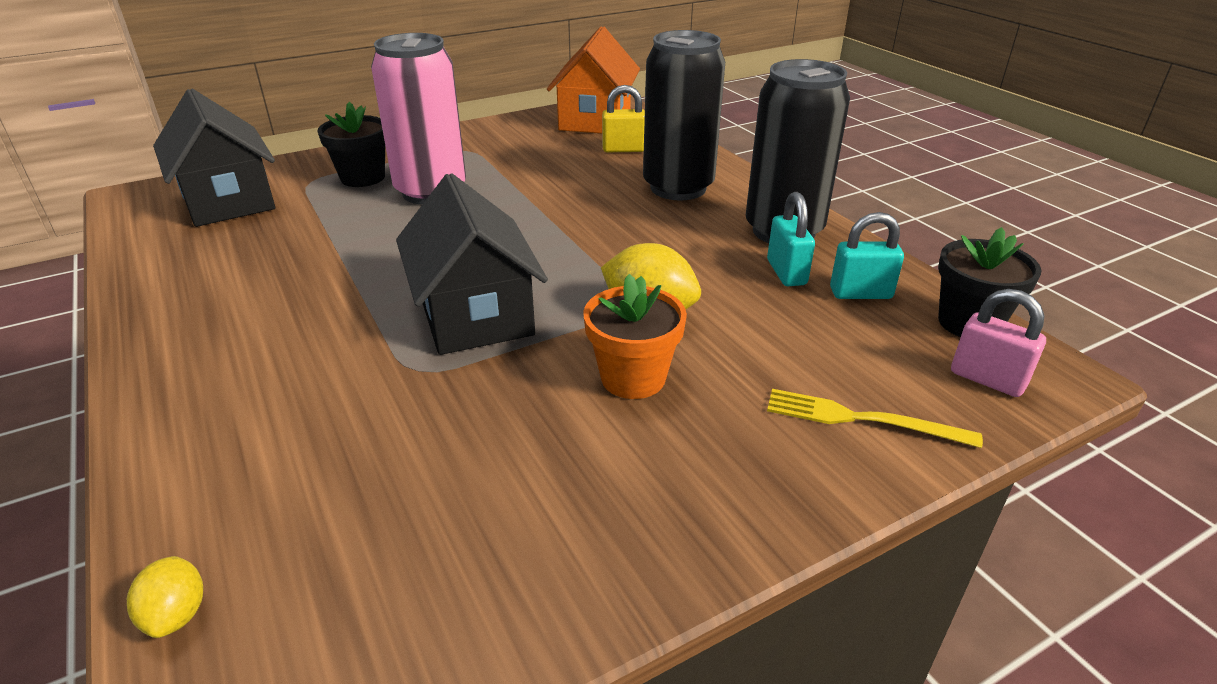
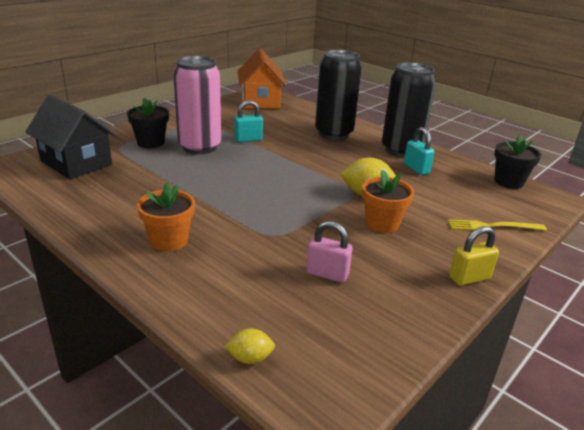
camera: 20 degrees left, 5 degrees down
(177, 615) = (250, 358): yellow lemon -> yellow lemon turned 60 degrees counterclockwise
(244, 354) = (169, 241): none -> orange flower pot
(475, 314) = (280, 206): black house -> none
(623, 149) = (289, 116): yellow padlock -> yellow padlock (469, 278)
(860, 293) = (455, 174): turquoise padlock -> turquoise padlock (248, 139)
(987, 379) = (530, 203): pink padlock -> pink padlock (327, 274)

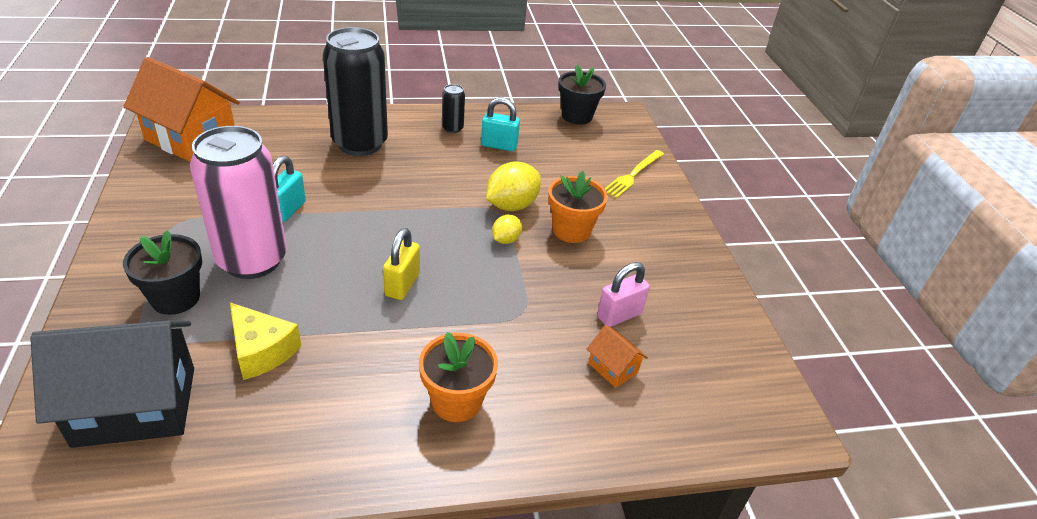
camera: 55 degrees left, 10 degrees up
(141, 174) = (261, 351): none -> yellow cheese
(250, 358) = (700, 437): yellow lemon -> yellow lemon (506, 240)
(270, 290) = (613, 368): none -> orange house
(401, 150) = (452, 128): black can -> black can, size x0.42
(469, 278) = (690, 238): yellow padlock -> yellow padlock (402, 285)

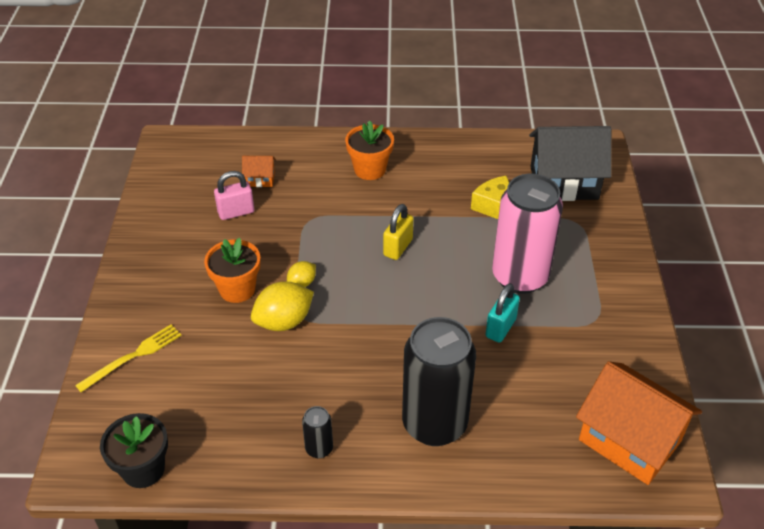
camera: 165 degrees left, 5 degrees up
(175, 298) = (568, 249): black flower pot -> none
(499, 145) = (269, 413): turquoise padlock -> none
(613, 368) = (260, 179): orange house -> orange house turned 60 degrees counterclockwise

